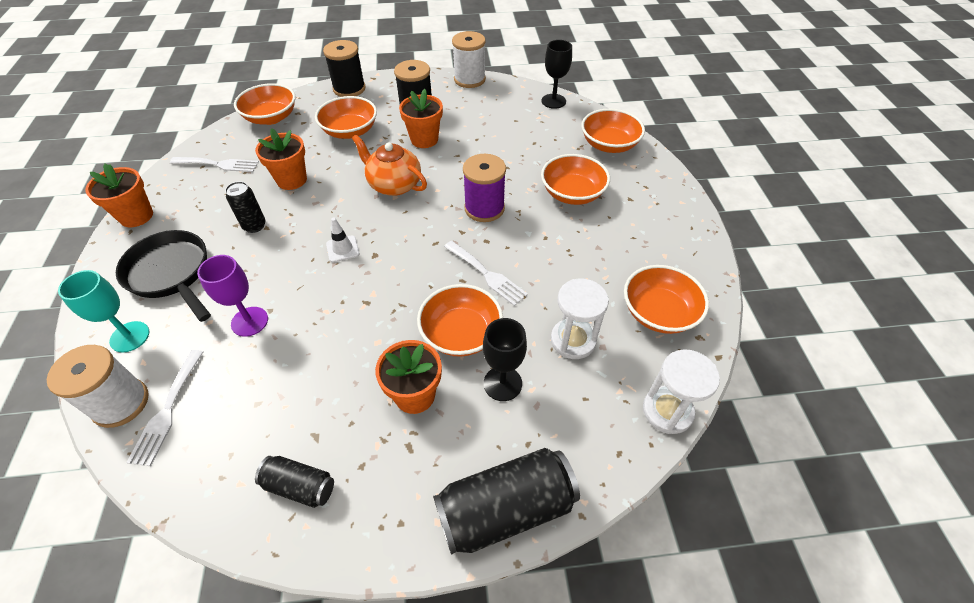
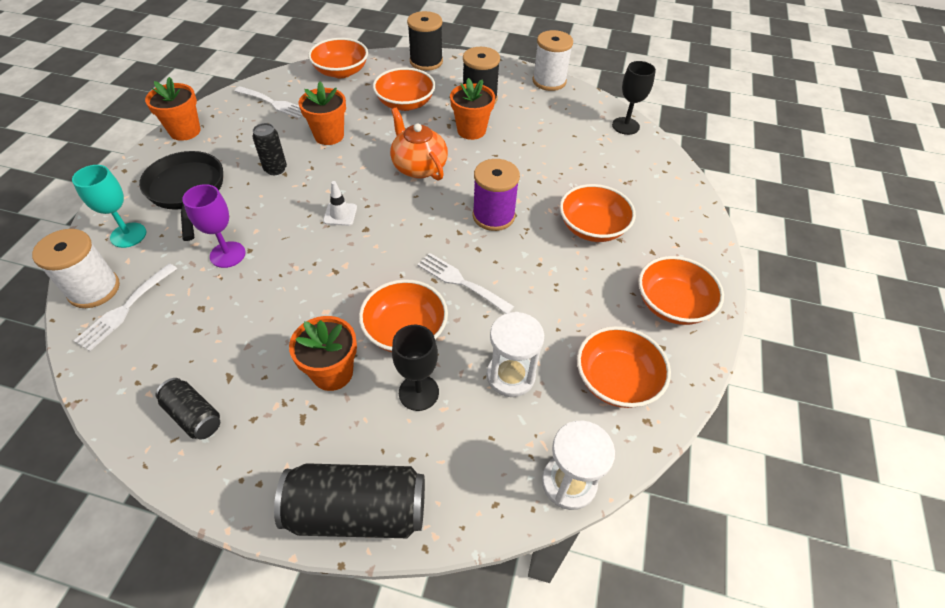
camera: 20 degrees right, 0 degrees up
(487, 274) = (460, 282): white fork -> white fork turned 150 degrees clockwise
(609, 145) = (661, 188): orange bowl -> orange bowl (672, 304)

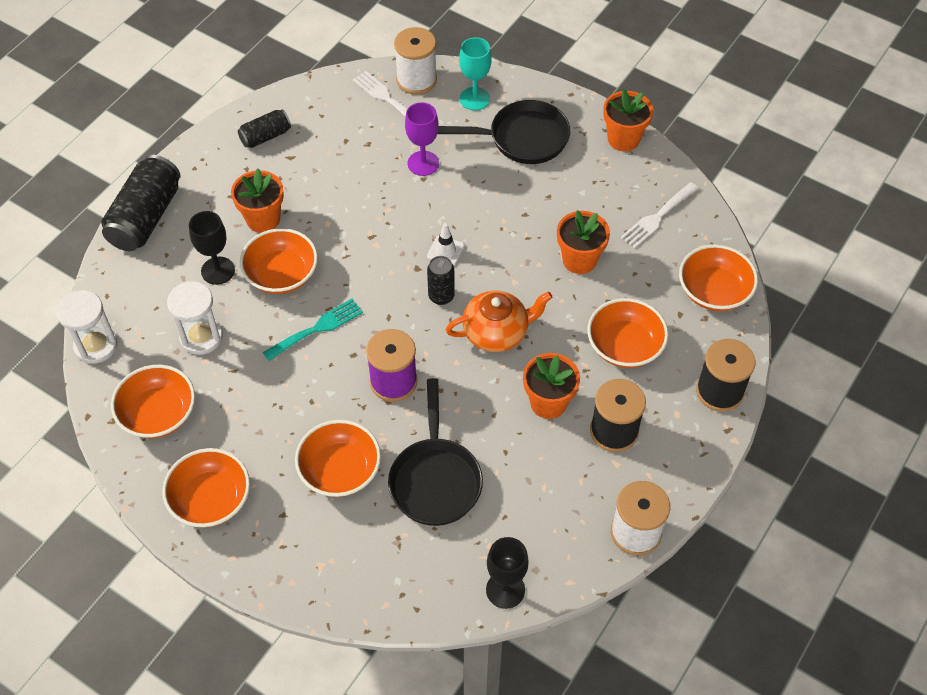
camera: 110 degrees right, 5 degrees up
(275, 169) = (534, 207): black can -> black can (441, 296)
(460, 282) = (317, 328): white fork -> turquoise fork
(567, 173) = (435, 480): none -> black pan

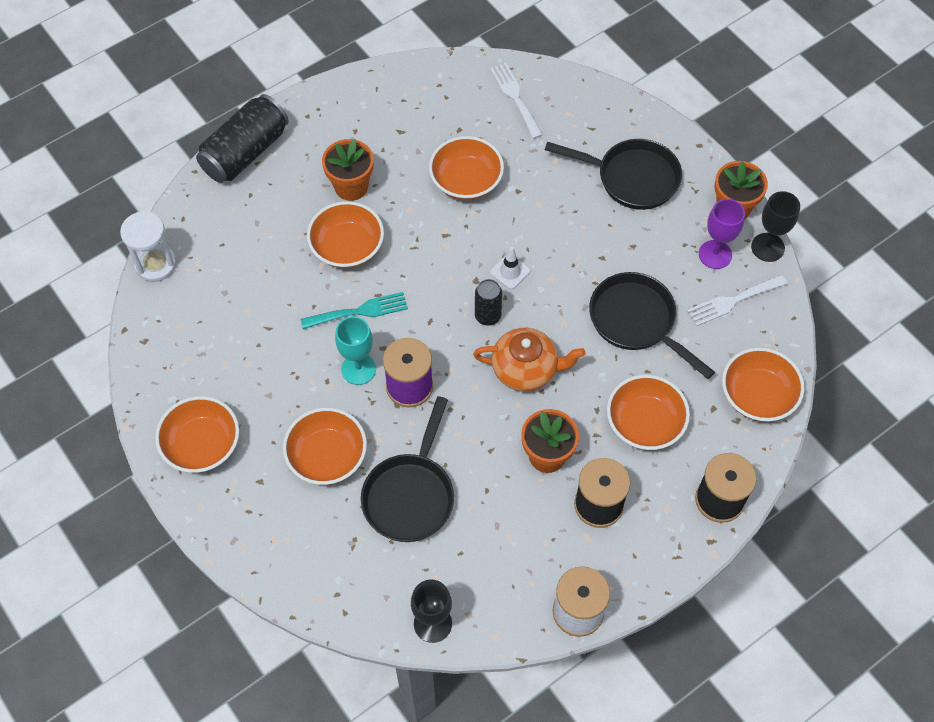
camera: 20 degrees right, 5 degrees up
(158, 414) = (186, 348): orange bowl -> orange bowl (466, 181)
(201, 337) = (251, 286): white hourglass -> none
(218, 270) = (290, 225): black goblet -> black goblet (767, 247)
(265, 136) = (385, 103): black can -> none
(416, 80) = (552, 86): white spool -> none
(423, 163) = (524, 175): purple goblet -> purple goblet (715, 254)
(474, 99) = (601, 122): turquoise goblet -> turquoise goblet (358, 369)
(579, 260) = (636, 321): orange flower pot -> black pan

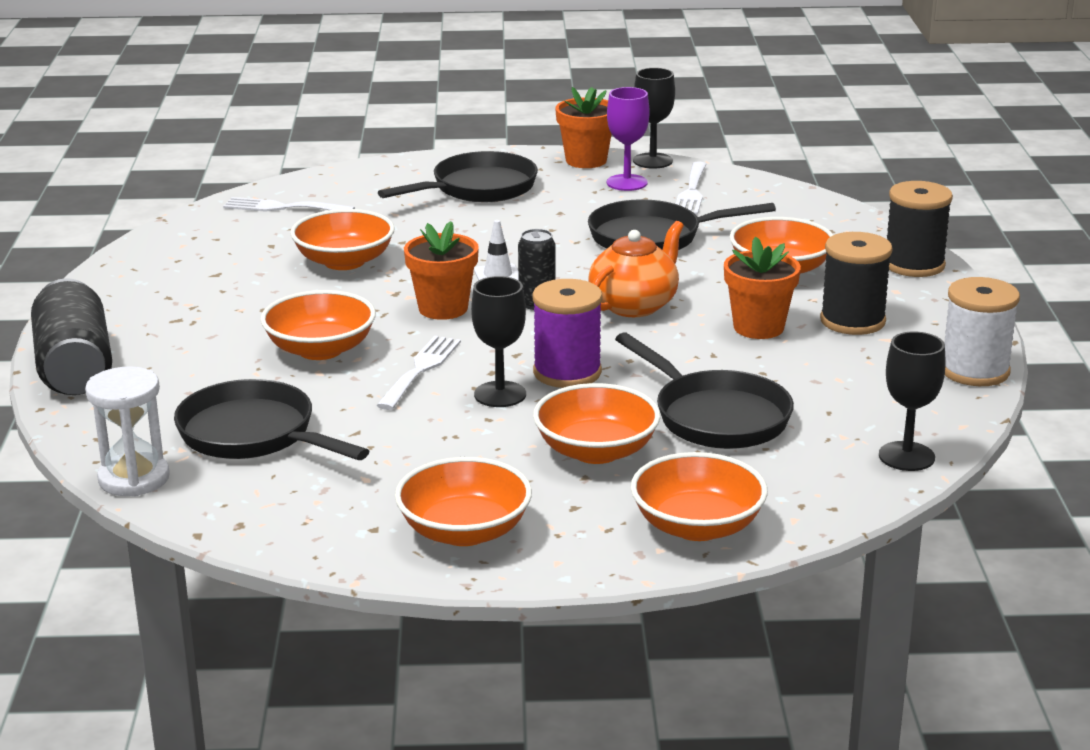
camera: 55 degrees left, 35 degrees down
(233, 283) = (253, 435): none -> black pan
(351, 187) = (241, 322): orange flower pot -> orange flower pot (443, 308)
(358, 369) = (500, 394): turquoise goblet -> black goblet
(359, 311) = (420, 369): turquoise fork -> white fork
(757, 395) = (814, 214): orange bowl -> orange bowl (697, 526)

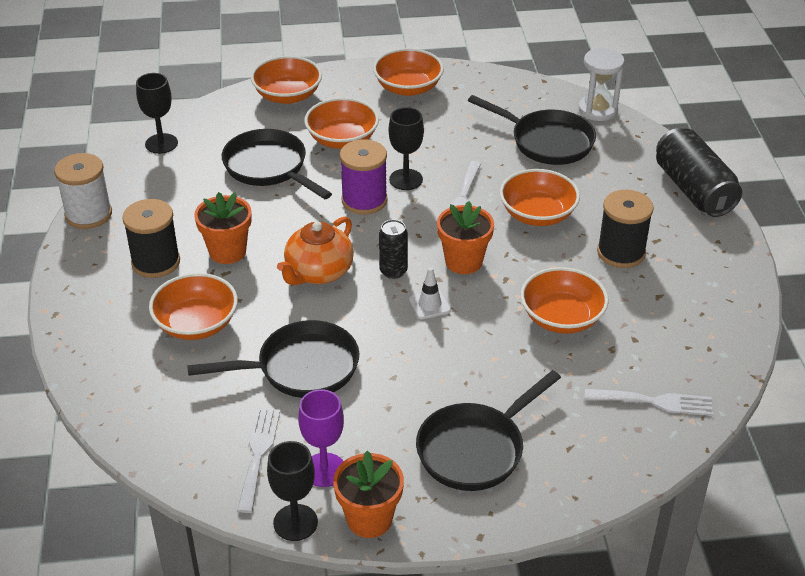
camera: 175 degrees right, 15 degrees up
(914, 265) = (81, 337): black spool -> black spool (621, 252)

